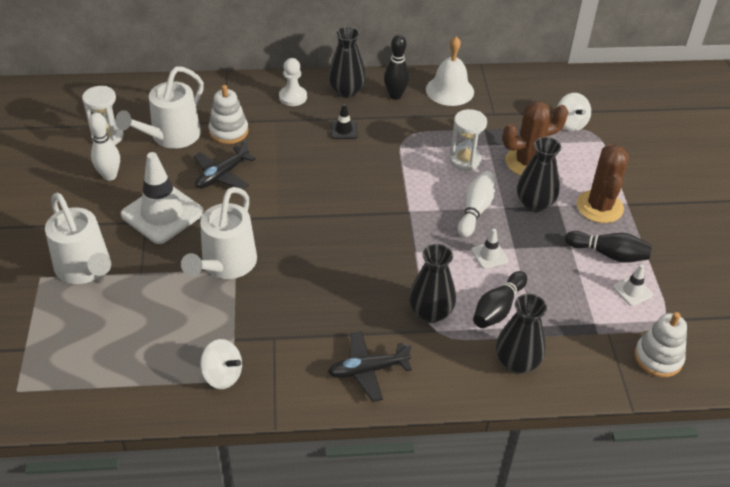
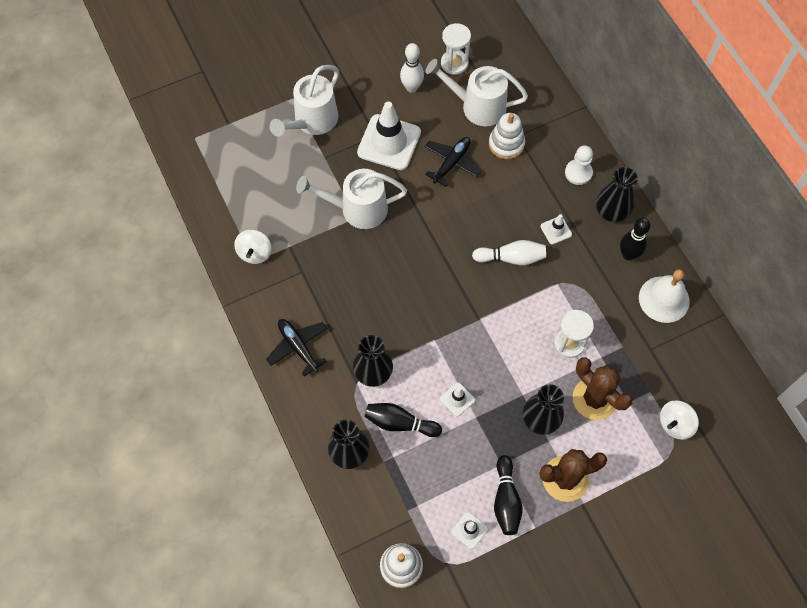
camera: 70 degrees right, 20 degrees up
(222, 175) = (451, 163): black plane -> black plane turned 105 degrees clockwise
(343, 130) = (556, 230): black traffic cone -> white traffic cone
(475, 210) = (507, 372): white bowling pin -> white bowling pin (511, 258)

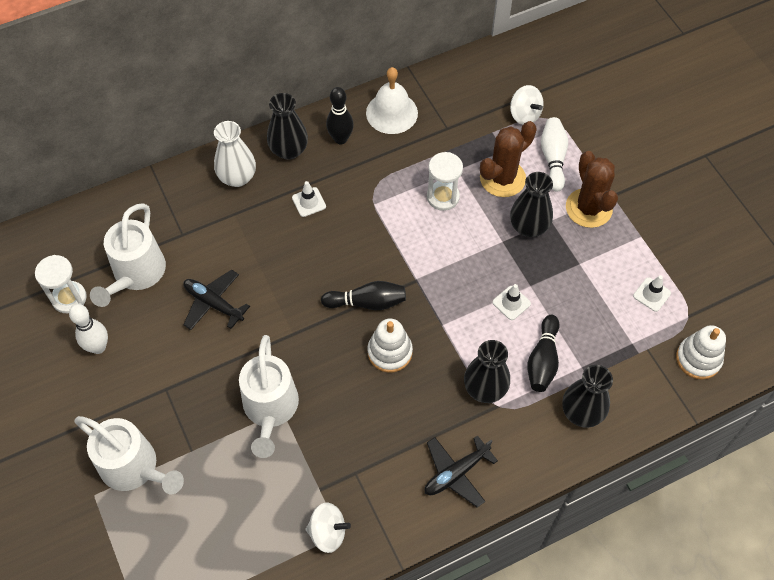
camera: 90 degrees left, 5 degrees down
(389, 142) = (177, 373): white traffic cone -> none
(506, 144) = (193, 246): white stacking toy -> white stacking toy (390, 352)
(506, 500) = (616, 260): black bowling pin -> black bowling pin (367, 302)
(511, 258) = (342, 246): white bowling pin -> white bowling pin (553, 158)
(578, 173) = (237, 177): white pawn -> white vase

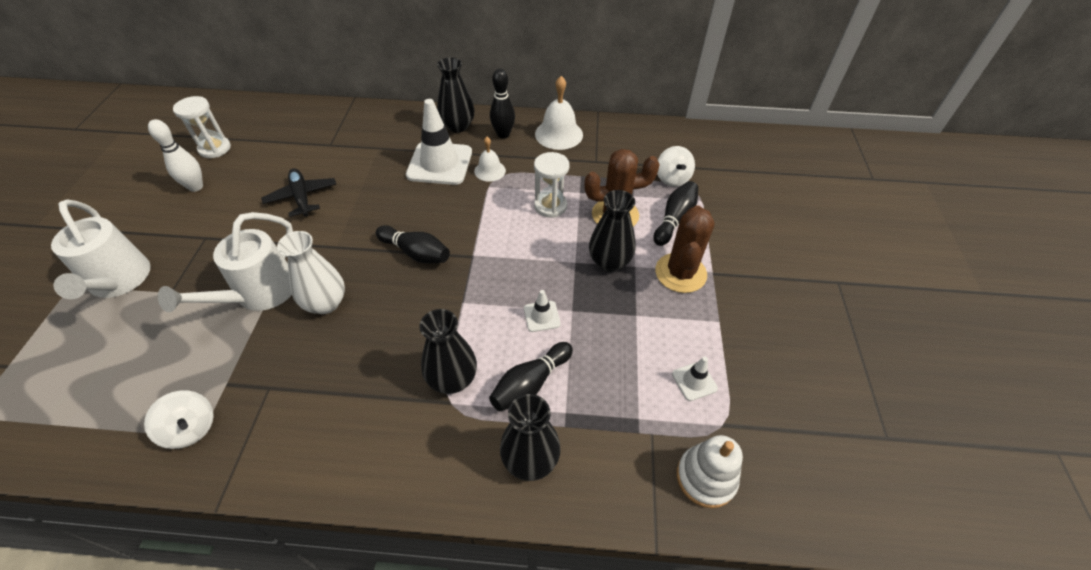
camera: 30 degrees right, 10 degrees down
(136, 275) = (272, 154): white watering can -> none
(237, 177) = (404, 127): white vase -> white vase (326, 303)
(309, 202) = (439, 163): white traffic cone -> white traffic cone, size x2.19
(361, 186) = (490, 171): none -> white bell
(390, 352) = (397, 301): white stacking toy -> none
(456, 473) = (354, 445): black plane -> none
(553, 158) = (674, 220): white bowling pin -> black bowling pin

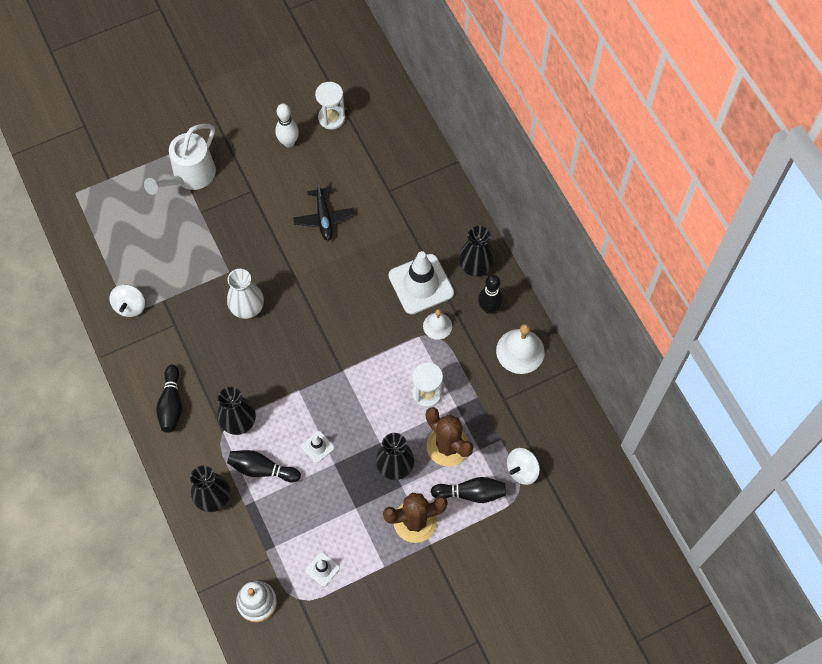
camera: 60 degrees right, 15 degrees up
(259, 294) = (230, 263): white watering can -> none
(302, 197) = (324, 218): black plane -> black plane turned 135 degrees clockwise
(416, 253) = (321, 331): black bowling pin -> black bowling pin (171, 404)

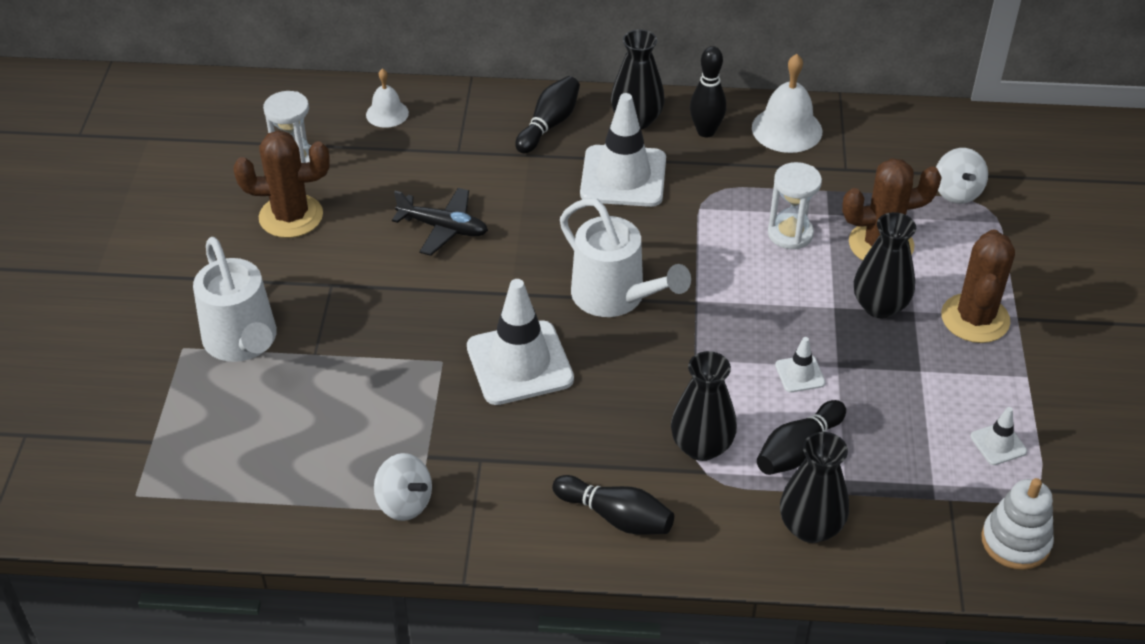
camera: 60 degrees left, 20 degrees down
(247, 308) = (519, 363): white vase -> white traffic cone
(288, 142) = (291, 216): white bowling pin -> brown cactus
(322, 329) = (616, 297): none -> white watering can
(437, 326) = (696, 186): white bell -> white bell (387, 113)
(471, 493) = (963, 249): black bowling pin -> black bowling pin (549, 124)

